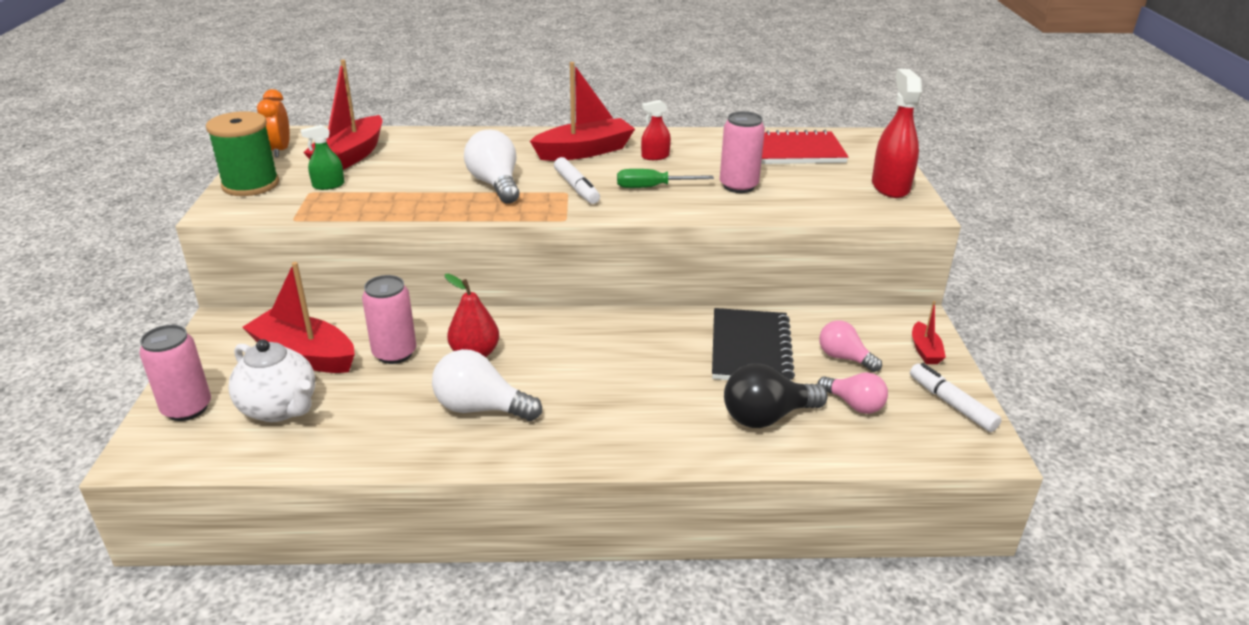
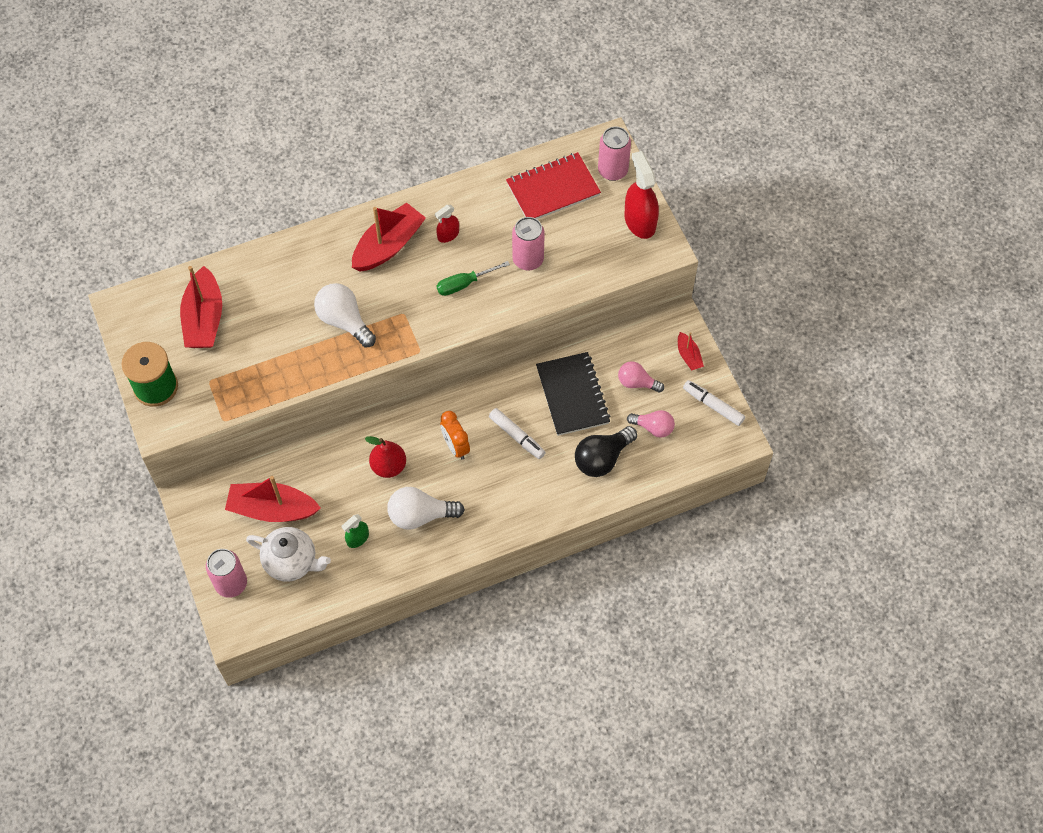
camera: 20 degrees left, 30 degrees up
(280, 150) = (140, 330): orange clock -> orange clock (455, 446)
(328, 185) = (217, 367): green spray bottle -> green spray bottle (357, 538)
(394, 353) = (333, 485): pink can -> pink can (612, 170)
(576, 188) = (408, 304): white marker -> white marker (517, 436)

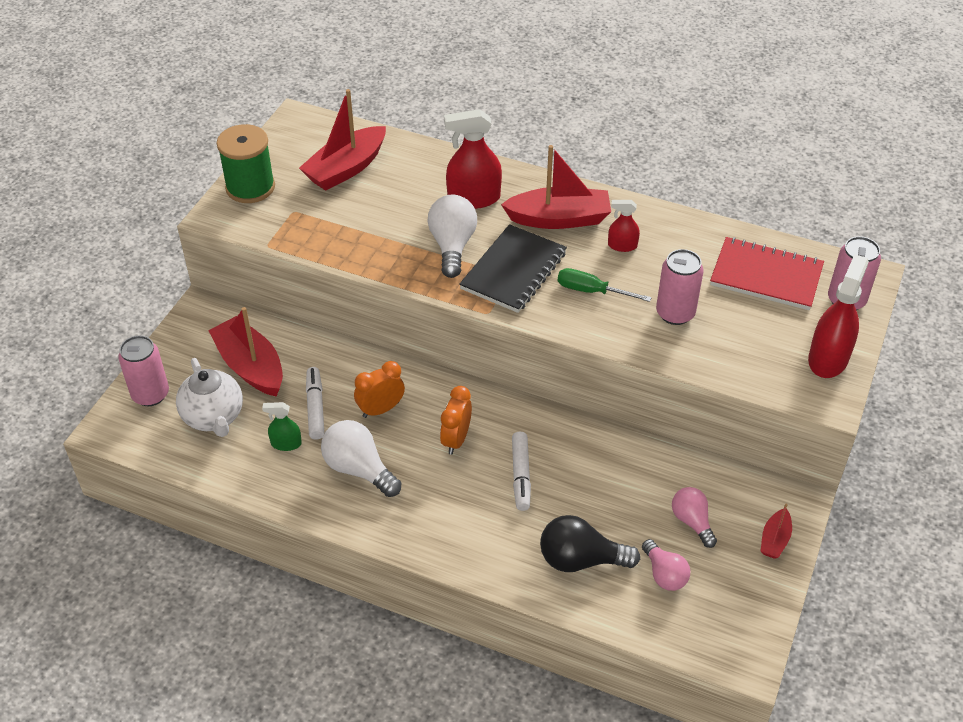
camera: 45 degrees right, 15 degrees down
(317, 273) = (473, 198): none -> red spray bottle
(388, 466) = (381, 409): red pear -> orange clock
(572, 395) = (614, 483): black notebook -> black notebook (513, 271)
(713, 405) = (752, 605): white marker -> white marker (315, 407)

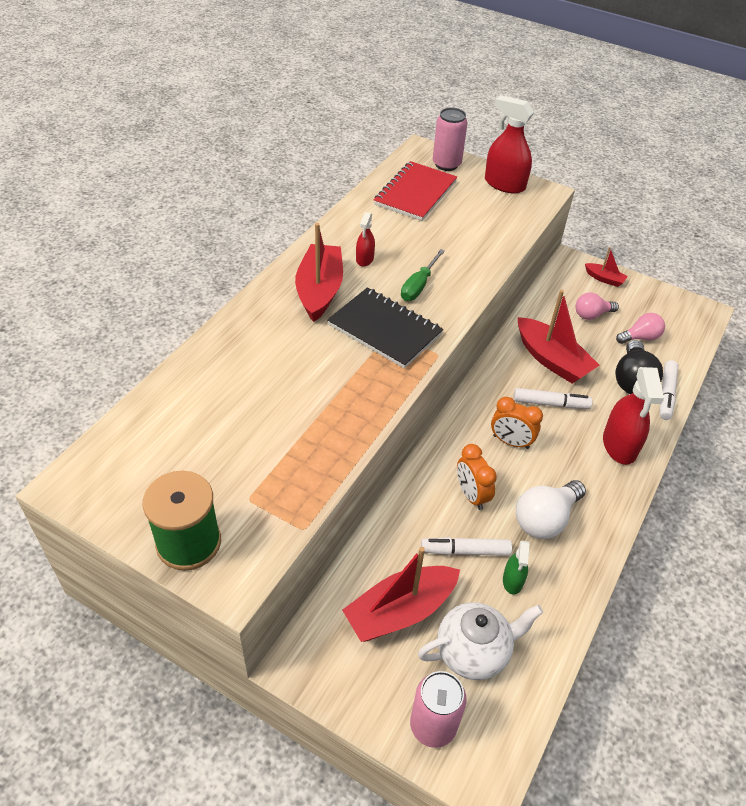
camera: 85 degrees left, 0 degrees up
(346, 168) = (187, 443): red boat -> red boat (552, 360)
(452, 246) = (341, 368): white light bulb -> none
(473, 198) = (273, 344): red spray bottle -> red spray bottle (619, 445)
(565, 595) = (666, 394): none -> white marker
(675, 313) = (451, 245): pink can -> none

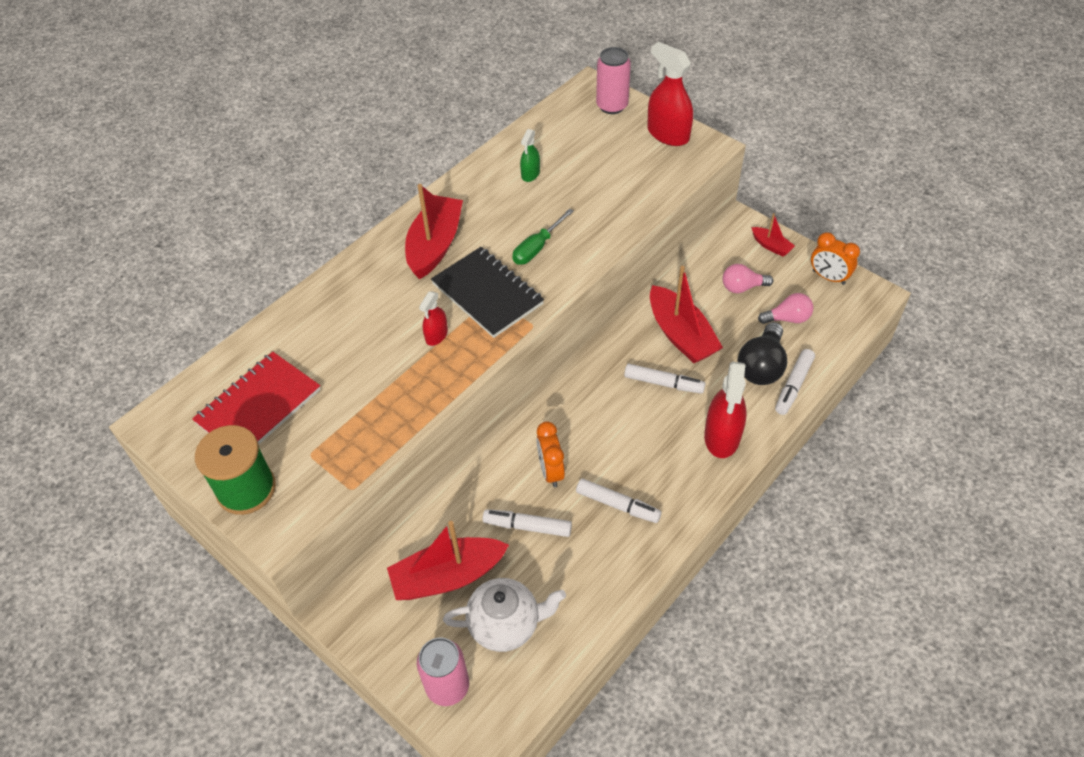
camera: 15 degrees right, 5 degrees up
(365, 259) = (490, 213): red spray bottle -> red spray bottle (436, 335)
(415, 193) = (567, 139): red notebook -> red notebook (258, 406)
(511, 442) = (608, 420): orange clock -> orange clock (828, 277)
(513, 580) = (565, 562): green spray bottle -> green spray bottle (530, 174)
(545, 519) = (618, 505): white light bulb -> white marker

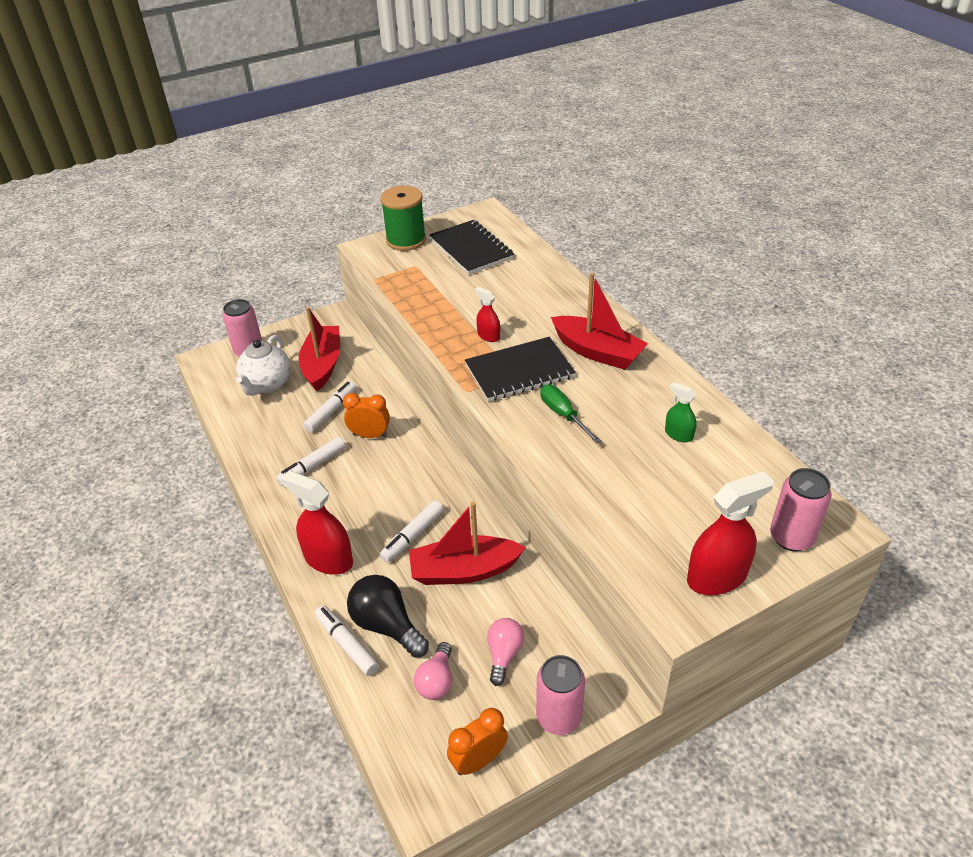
camera: 110 degrees right, 10 degrees down
(258, 406) = (471, 249): red notebook -> black notebook
(771, 246) = (559, 717): red boat -> pink can

